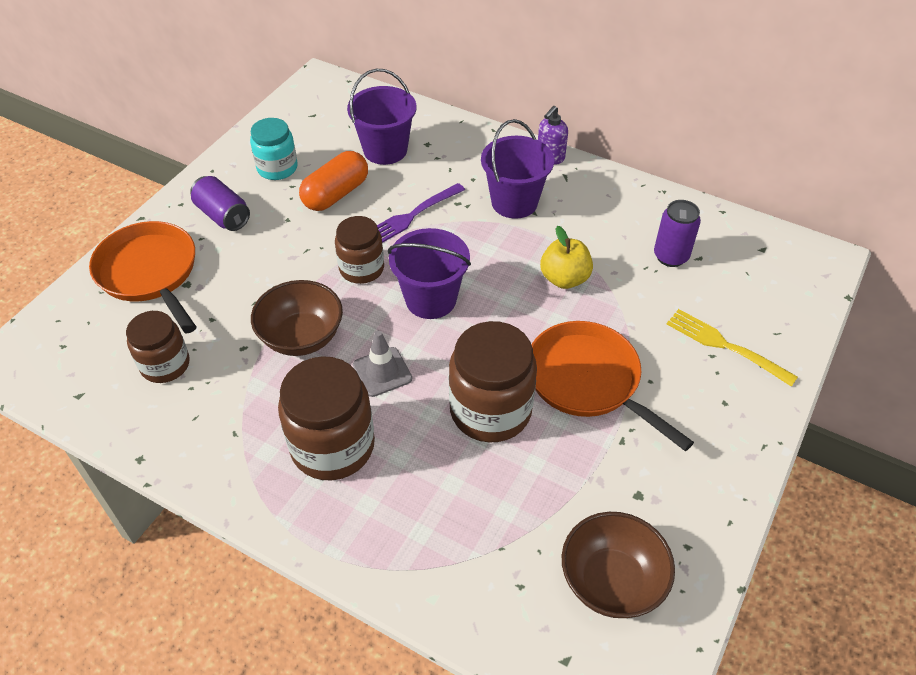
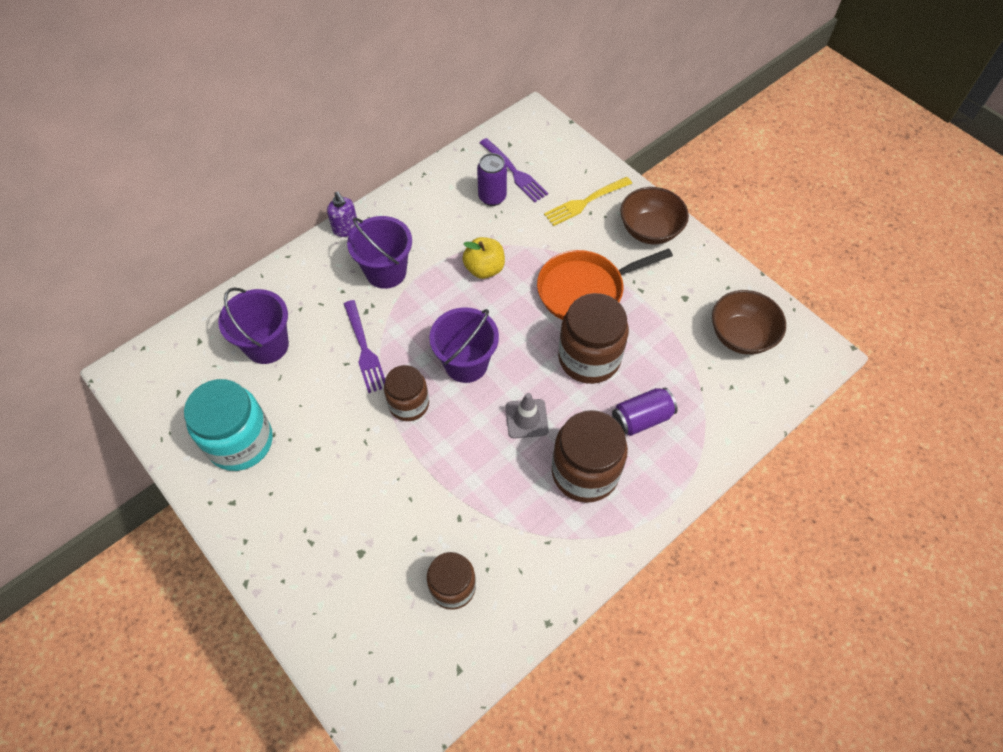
camera: 70 degrees left, 10 degrees up
(150, 273) = (330, 584): orange pan -> none
(223, 215) = (283, 504): purple can -> purple can (641, 418)
(277, 168) = (240, 442): turquoise jar -> turquoise jar, size x1.59
(301, 337) = (466, 469): brown bowl -> brown bowl (650, 230)
(335, 194) = (305, 400): orange capsule -> none
(723, 265) = (514, 172): none -> purple fork

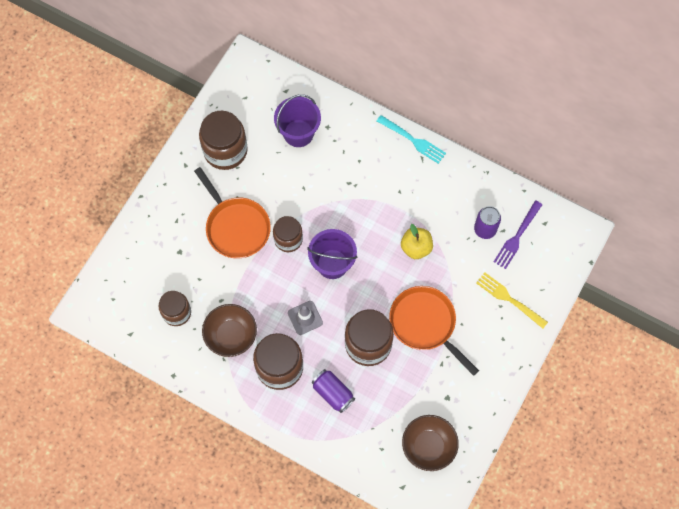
camera: 70 degrees right, 10 degrees up
(240, 442) = (225, 150): turquoise jar -> brown jar
(346, 229) = (412, 140): purple soap dispenser -> turquoise fork
(359, 464) = (236, 227): none -> orange pan
(364, 349) = (319, 194): purple fork -> none
(386, 272) = (386, 182): purple bucket -> none
(650, 230) = (501, 355): brown bowl -> brown bowl (231, 335)

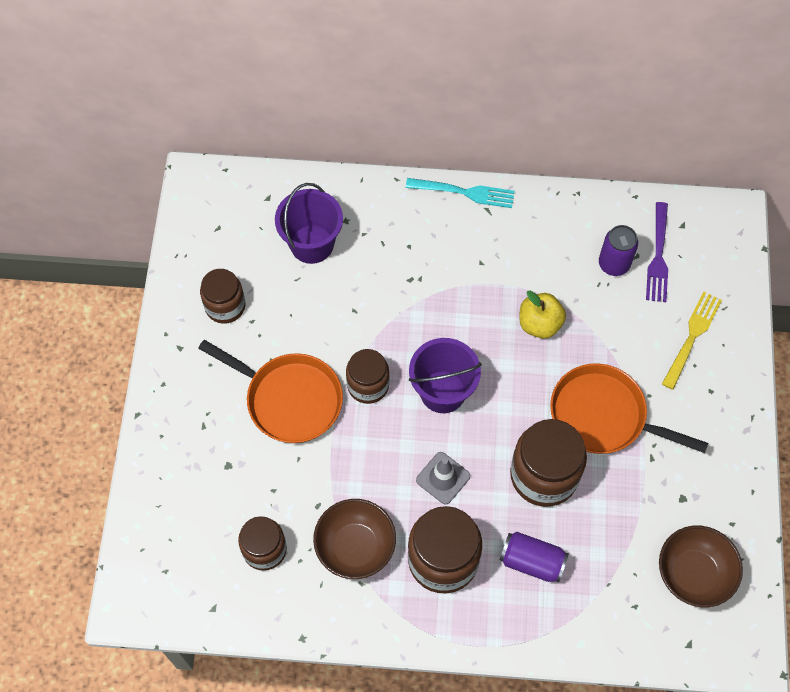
camera: 25 degrees left, 5 degrees down
(225, 150) = (225, 306): brown jar -> brown jar, size x0.63
(509, 299) = (692, 337): yellow fork -> yellow fork turned 105 degrees clockwise

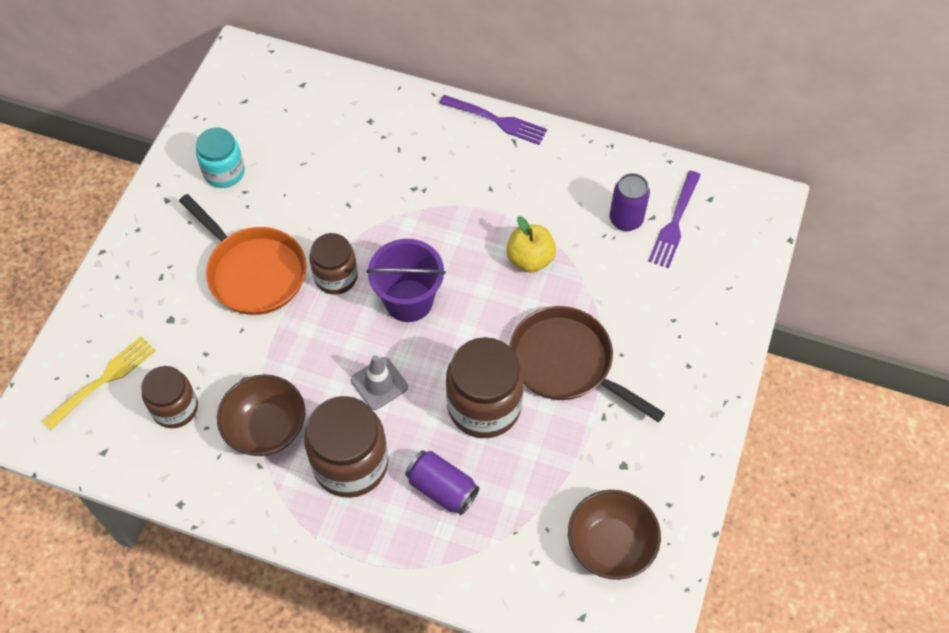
camera: 15 degrees right, 5 degrees down
(225, 306) = (224, 172): brown jar -> turquoise jar
(312, 244) = (329, 135): purple bucket -> none
(464, 192) = (496, 120): turquoise fork -> purple fork
(603, 416) = (566, 363): orange pan -> brown pan
(692, 337) = (685, 308): yellow fork -> yellow fork (103, 381)

